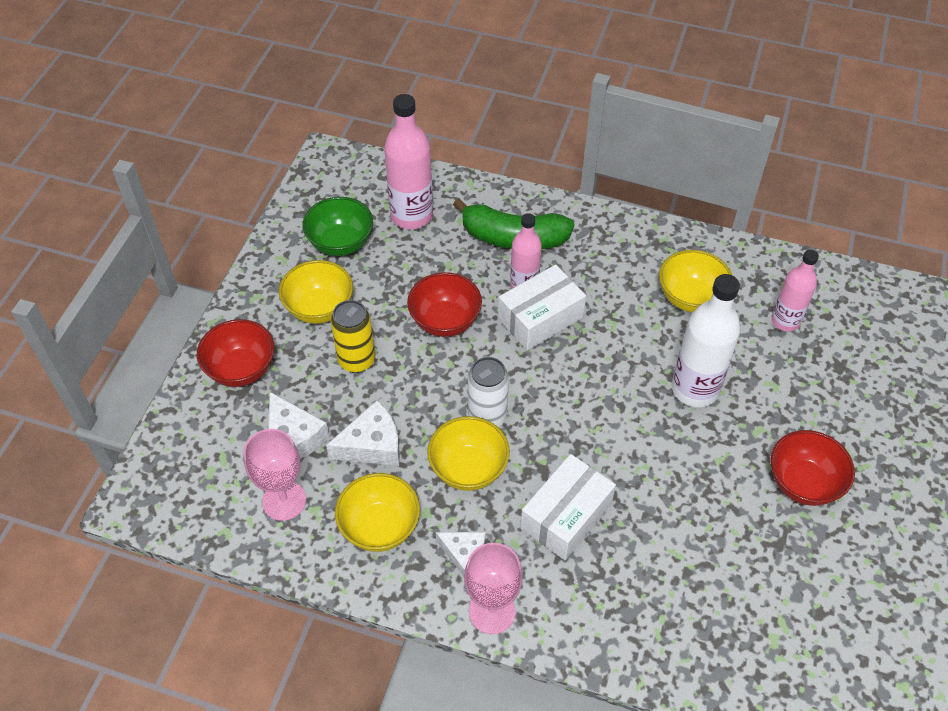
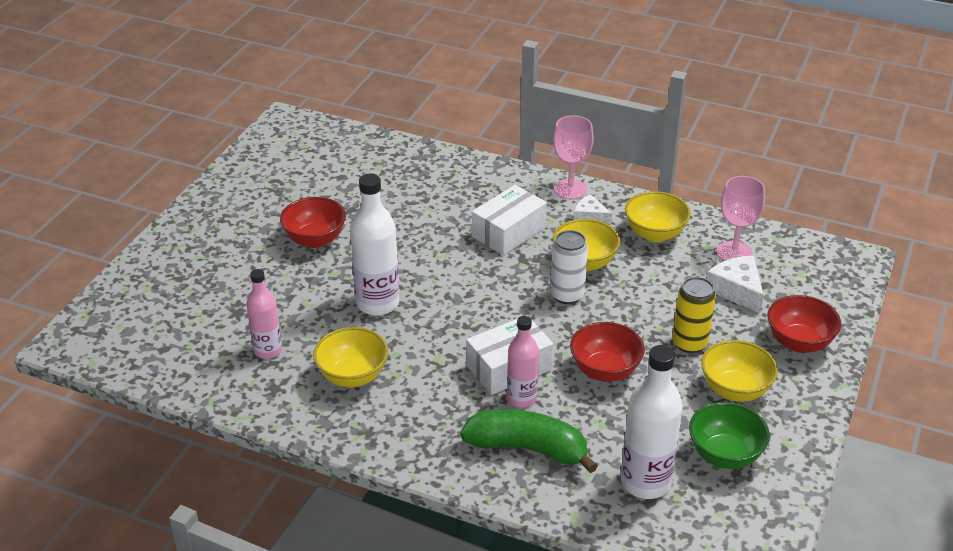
camera: 175 degrees left, 15 degrees down
(372, 445) = (667, 282): white cheese -> none
(411, 215) = (645, 482): pink bottle -> white bottle

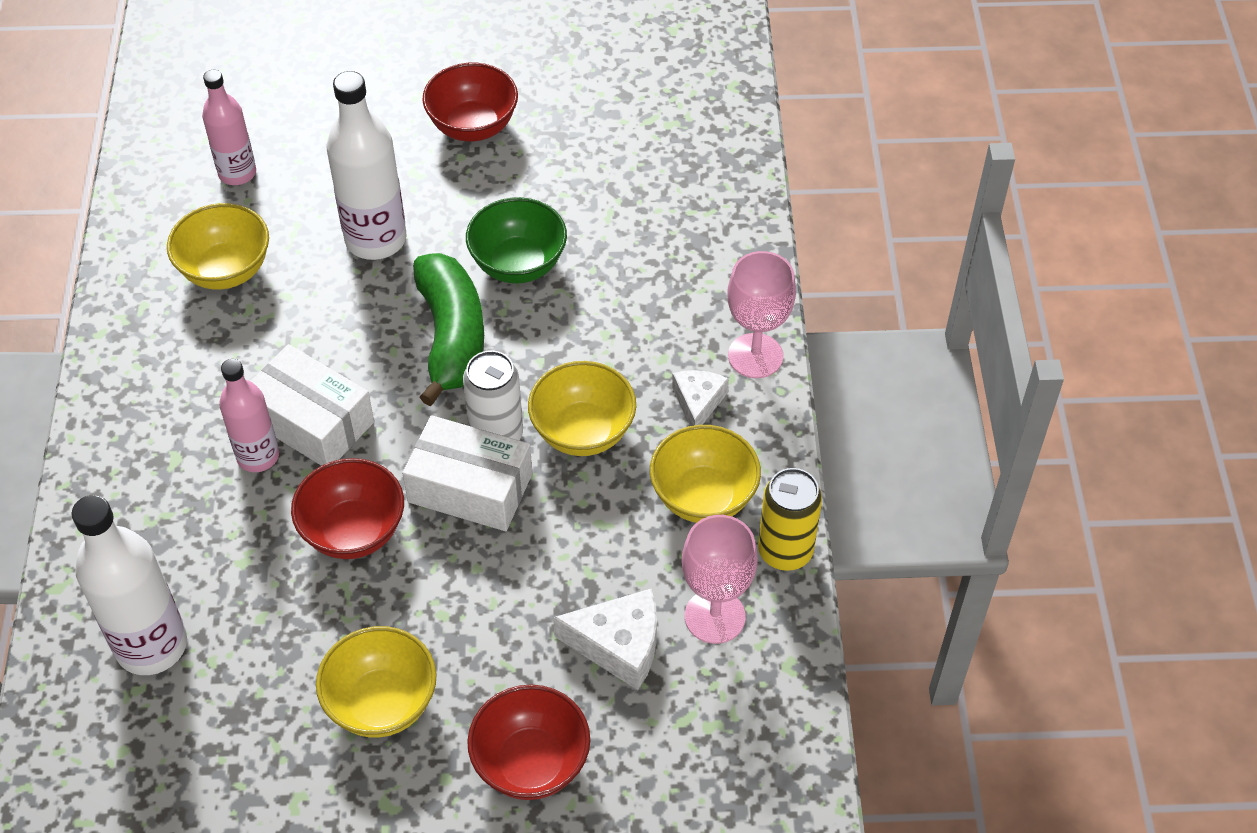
camera: 65 degrees right, 15 degrees up
(509, 232) = (605, 320): white box -> white box (470, 488)
(527, 448) = (166, 495): green banana -> green banana (451, 336)
(689, 343) = (460, 617): yellow can -> yellow can (785, 551)
(724, 455) = (239, 726): green bowl -> green bowl (518, 264)
(737, 290) = (619, 645): white cheese -> white cheese turned 60 degrees clockwise

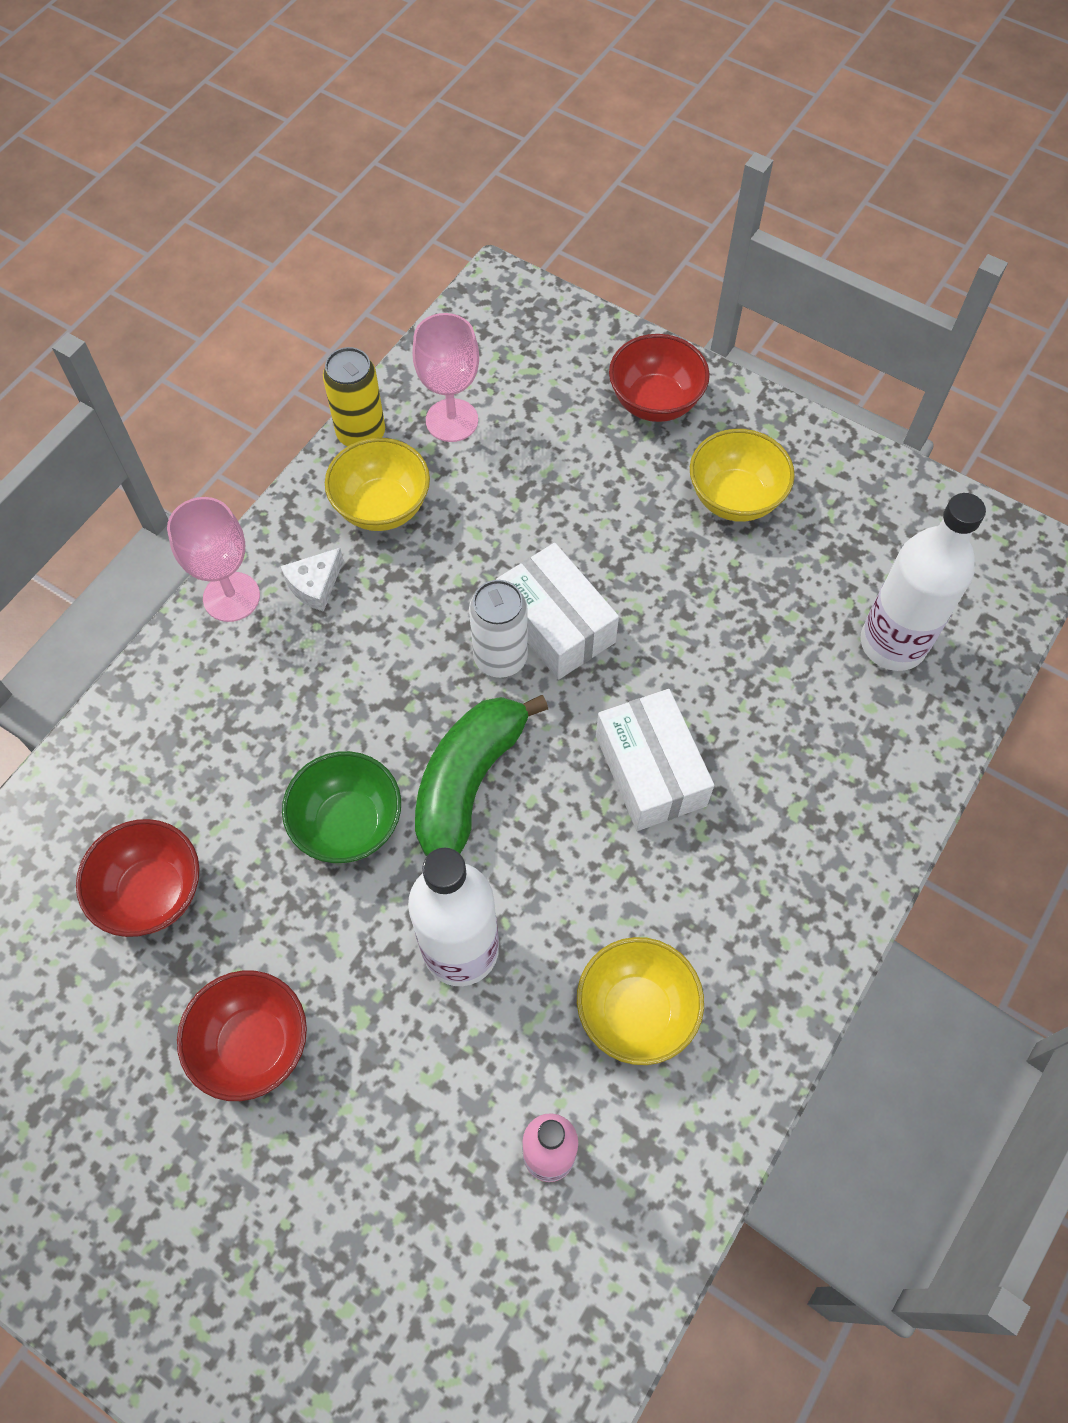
camera: 145 degrees left, 10 degrees up
(258, 456) = (718, 765): pink bottle -> none
(354, 531) = (676, 643): red bowl -> red bowl (152, 892)
(583, 432) = (428, 617): yellow bowl -> none
(619, 645) = (535, 440): white cheese -> none

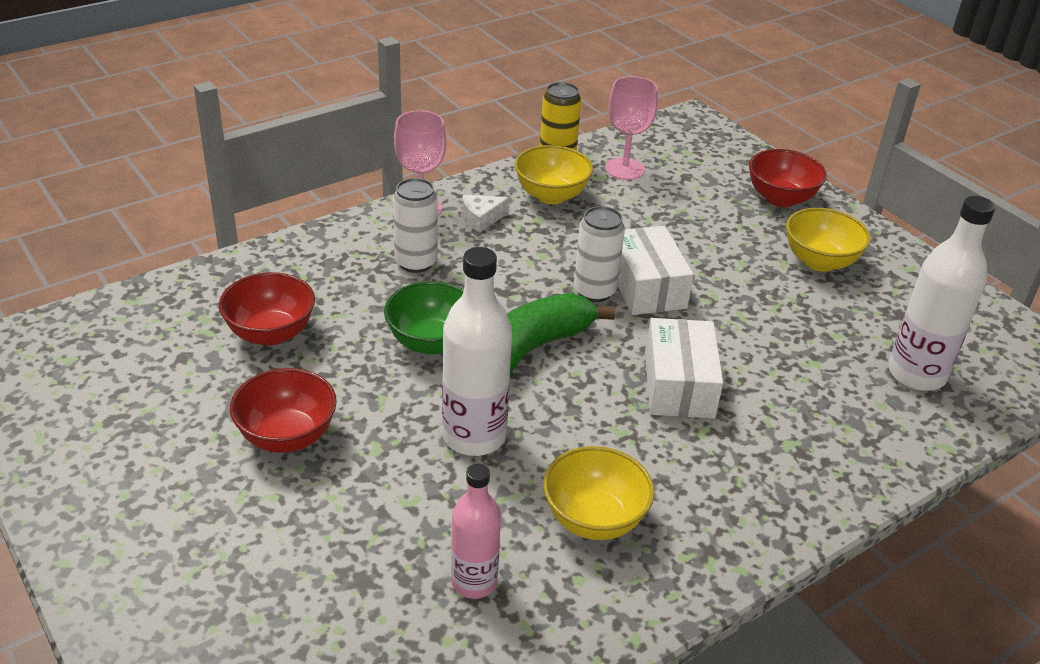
camera: 20 degrees right, 25 degrees down
(270, 697) = (416, 262): none -> white can

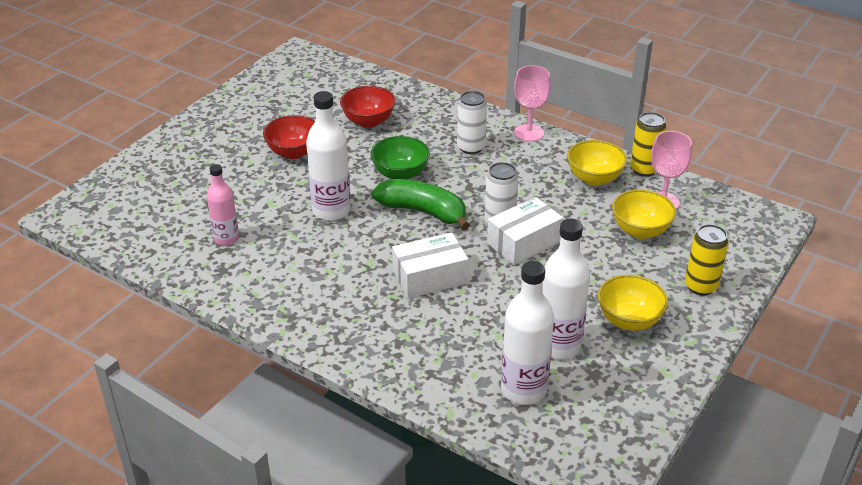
camera: 70 degrees right, 0 degrees up
(481, 219) = (539, 158): white cheese -> none
(594, 519) = (292, 268): yellow bowl -> yellow bowl (640, 230)
(780, 198) = (701, 286): red bowl -> yellow can
(847, 323) = (558, 345): none -> white bottle

